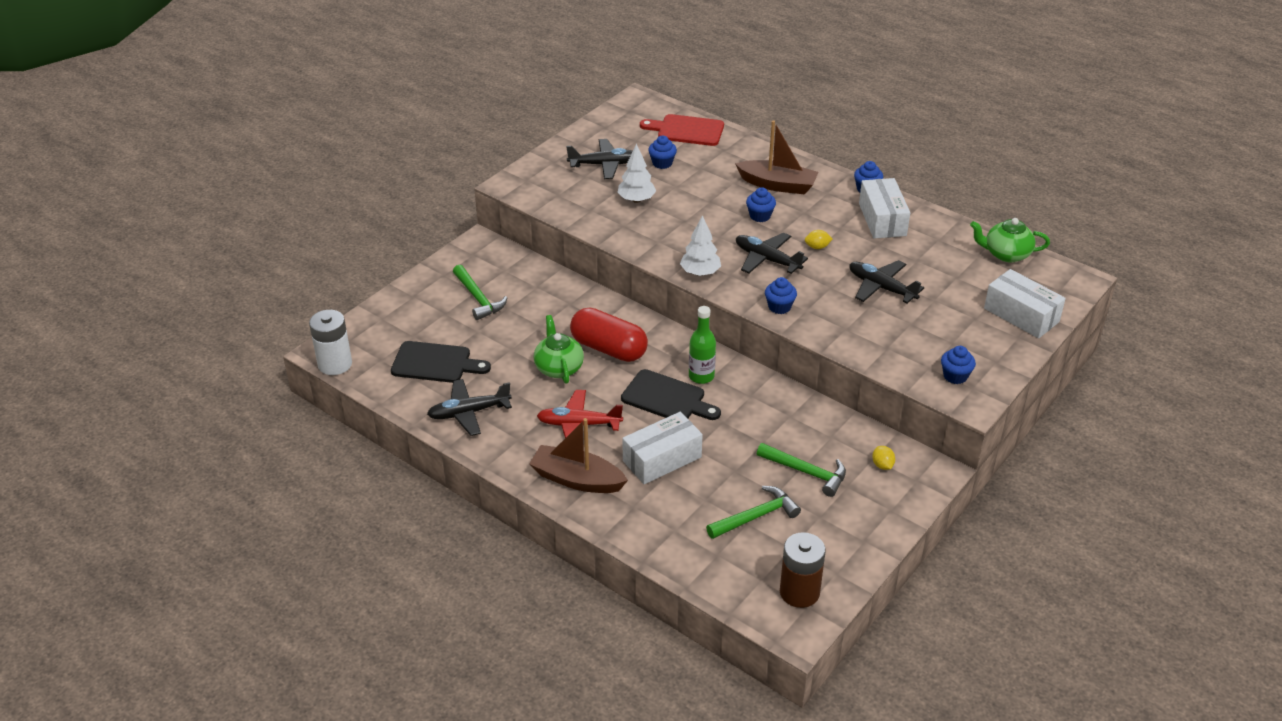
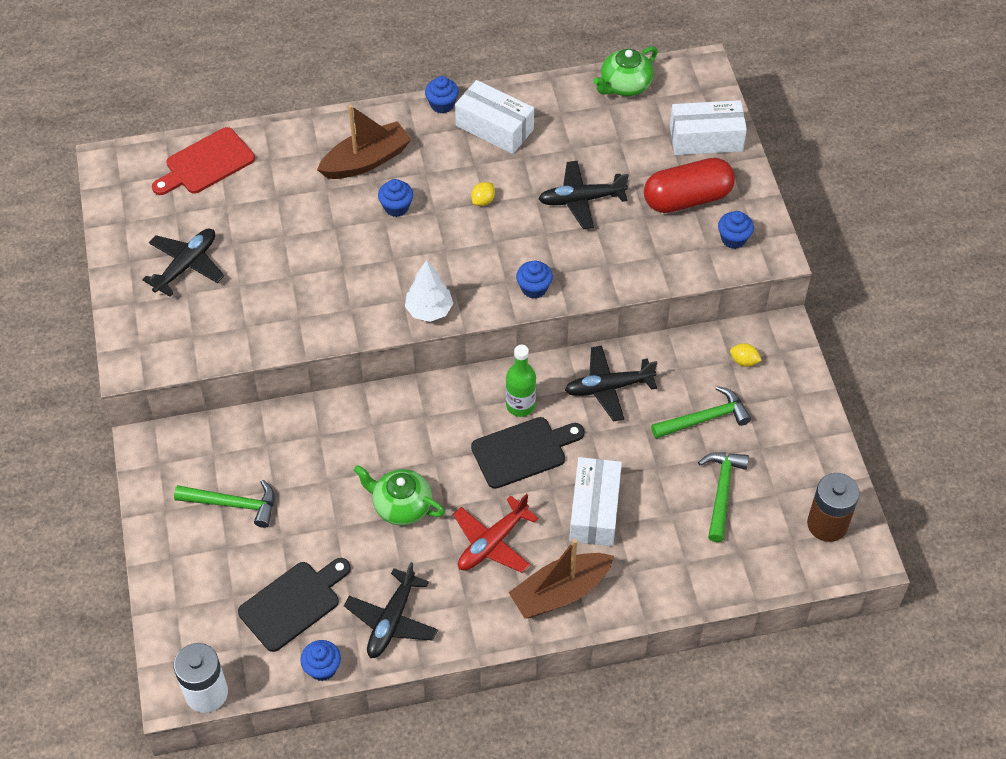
camera: 50 degrees left, 15 degrees up
(609, 348) = (414, 448): red capsule -> red capsule (687, 198)
(636, 200) = (270, 280): white tree -> none
(662, 163) = (236, 220): blue cupcake -> blue cupcake (322, 668)
(767, 259) = (462, 249): black plane -> black plane (608, 388)

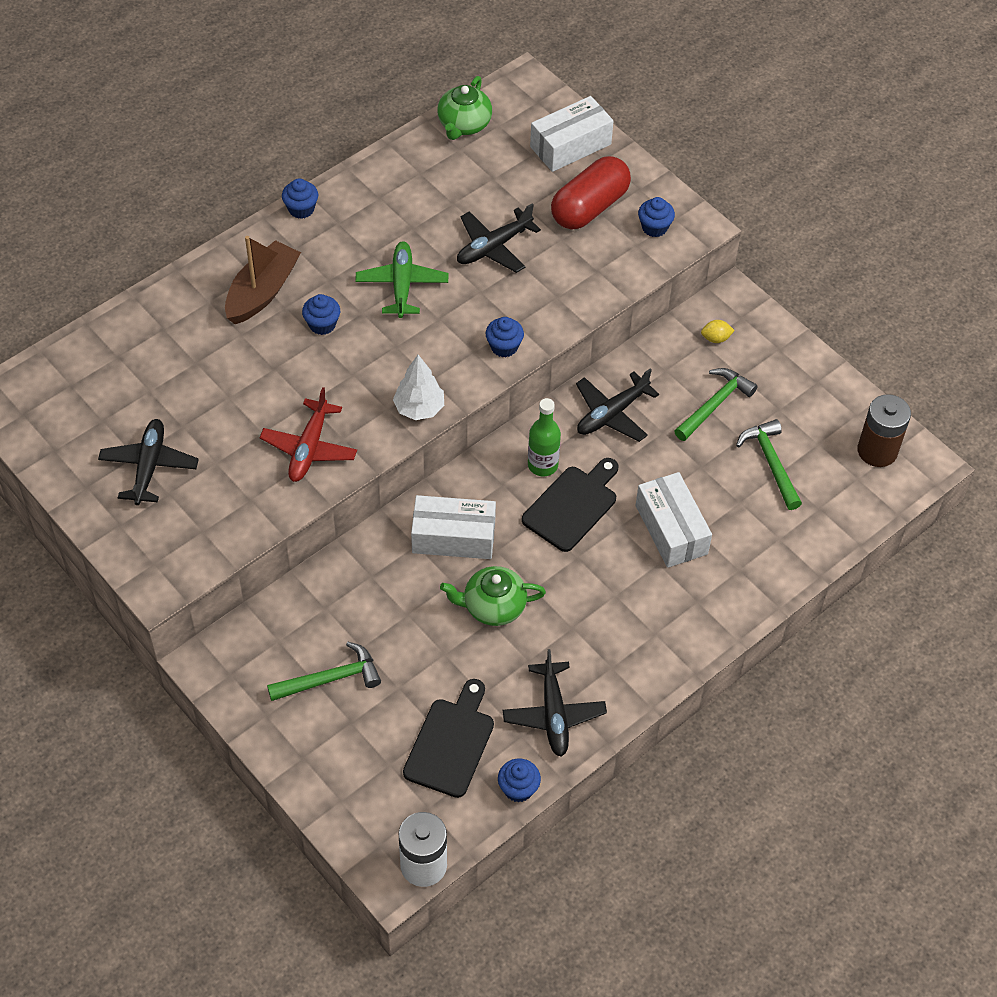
camera: 30 degrees left, 0 degrees up
(206, 163) = (100, 359): red cutting board -> none
(483, 201) = (402, 285): yellow lemon -> green plane
(492, 543) = (599, 601): red plane -> red plane (309, 448)
(494, 127) = (367, 211): white box -> white box (453, 537)
(560, 592) = (688, 617): brown boat -> none

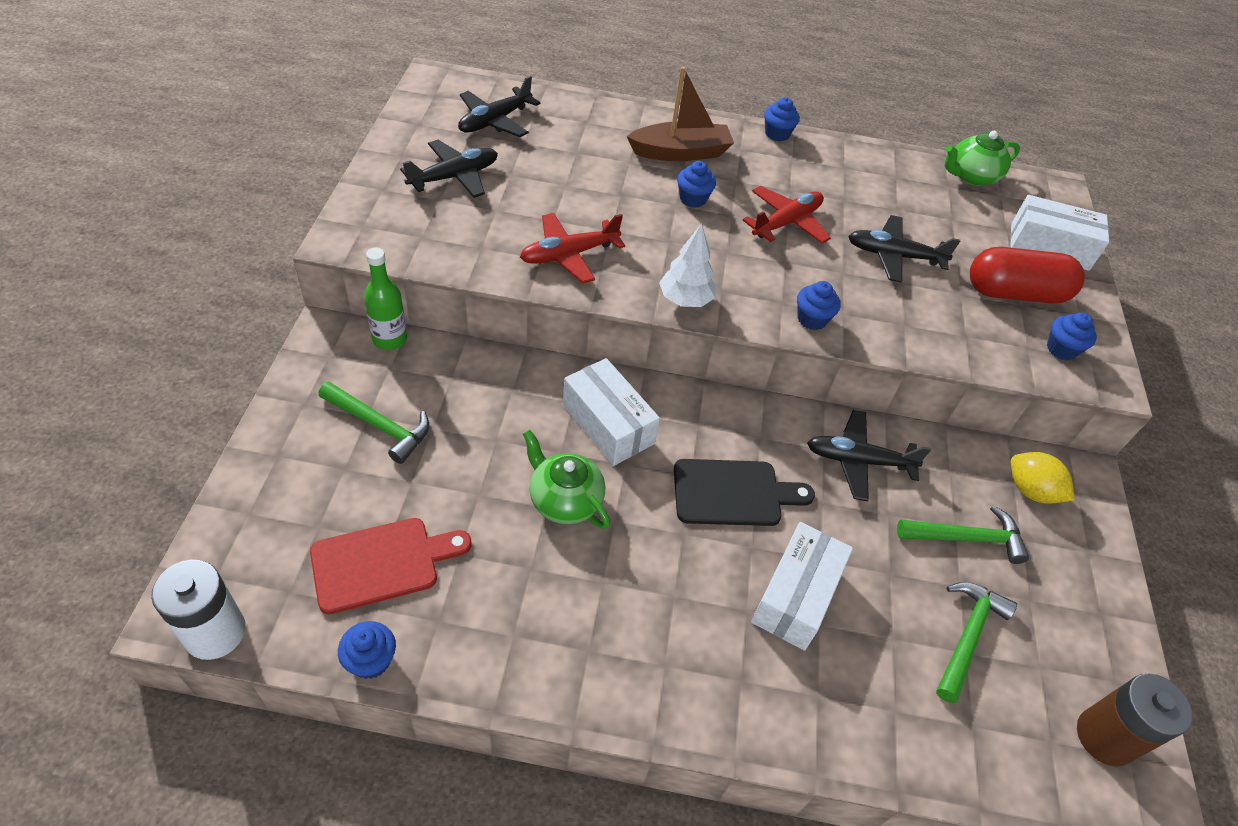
camera: 45 degrees right, 5 degrees down
(402, 285) = (786, 222): green plane -> red plane
(451, 743) = (381, 563): black cutting board -> red cutting board
(542, 465) = (749, 442): green bottle -> green bottle (390, 339)
(554, 714) = (487, 634): black plane -> black plane (495, 121)
(716, 338) = (1030, 490): yellow lemon -> yellow lemon, size x1.66

